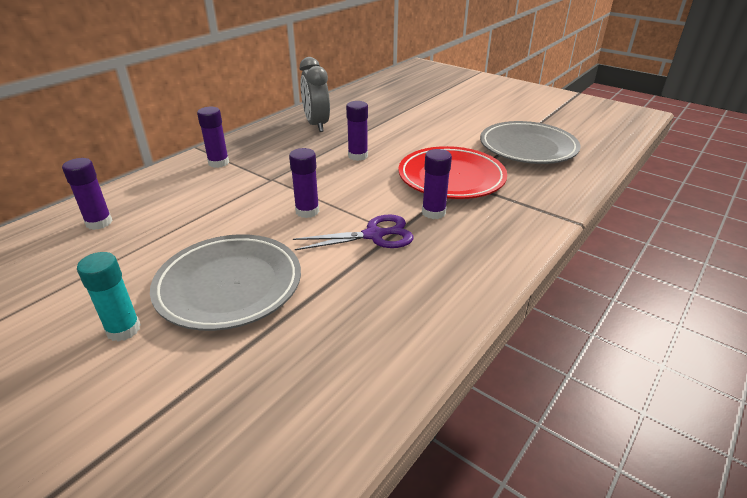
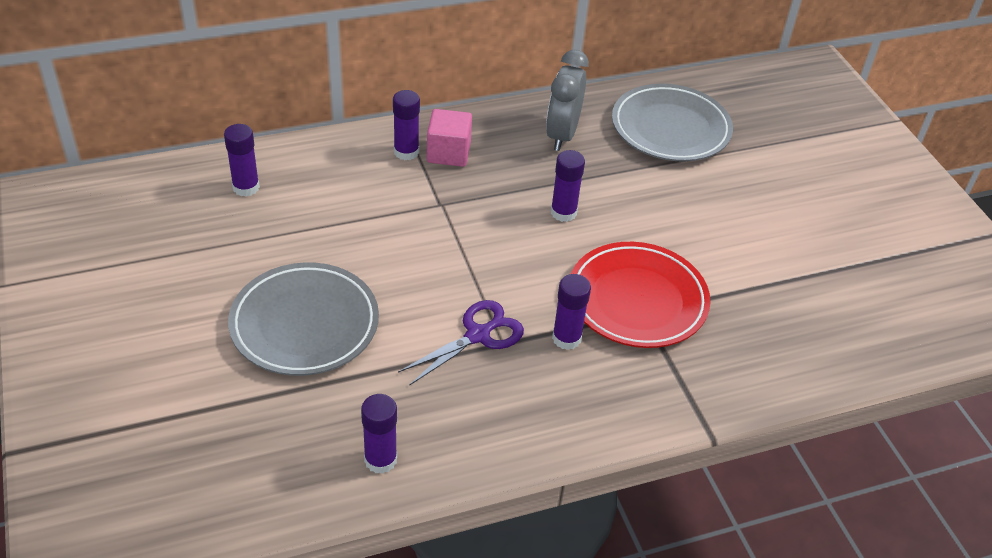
camera: 30 degrees right, 10 degrees up
(123, 329) = (199, 324): turquoise glue stick -> none
(250, 154) = (448, 153): none -> pink cube
(307, 211) = (440, 269): purple glue stick -> purple glue stick (380, 460)
(374, 235) = (478, 335): purple scissors -> purple scissors turned 60 degrees counterclockwise
(527, 148) = (787, 299): grey plate -> grey plate (670, 128)

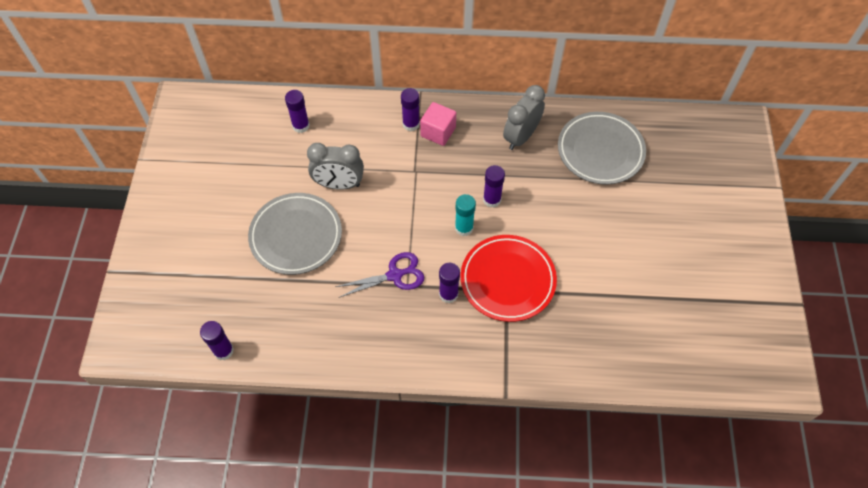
camera: 25 degrees right, 15 degrees up
(338, 245) = (339, 184): none -> grey clock
(380, 460) = (301, 341): purple glue stick -> purple glue stick (223, 351)
(544, 254) = (464, 228): none -> turquoise glue stick

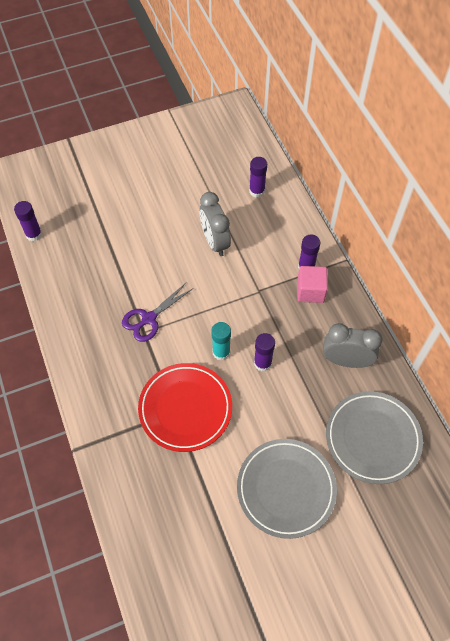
camera: 65 degrees right, 0 degrees up
(296, 236) = (152, 235): grey plate -> grey plate (286, 489)
(394, 275) = (149, 318): purple scissors -> purple scissors turned 90 degrees clockwise
(448, 294) = (149, 366): purple glue stick -> none

